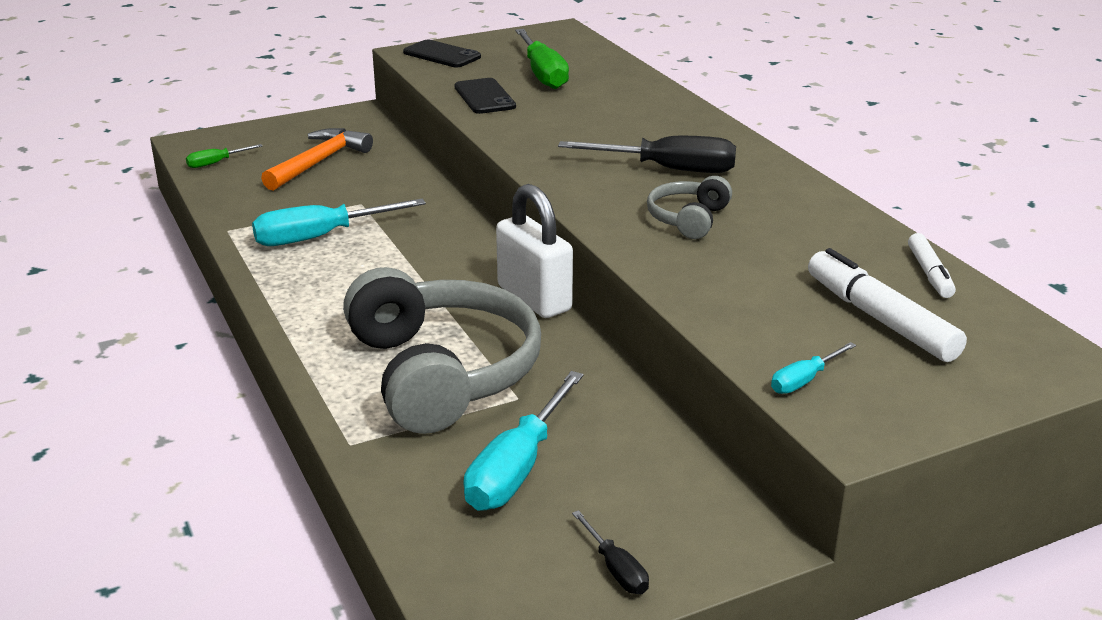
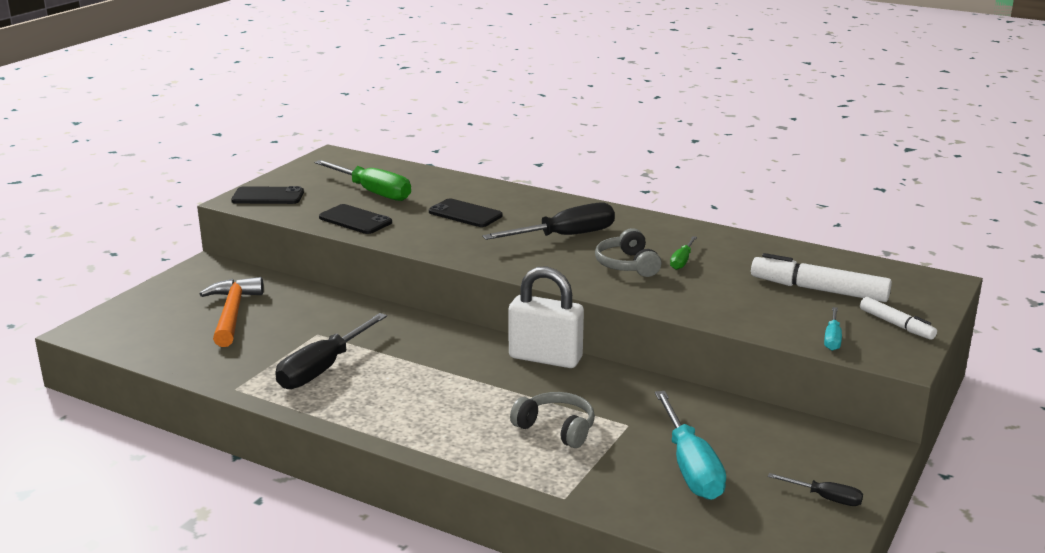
camera: 35 degrees left, 5 degrees down
(216, 163) = (139, 340): green screwdriver -> green screwdriver (682, 261)
(320, 237) = (323, 368): turquoise screwdriver -> black screwdriver
(441, 373) = (556, 428): grey headphones -> grey headphones, size x0.47
(599, 118) = (465, 214): none -> black phone
(929, 273) = (805, 255): white marker -> white marker (896, 325)

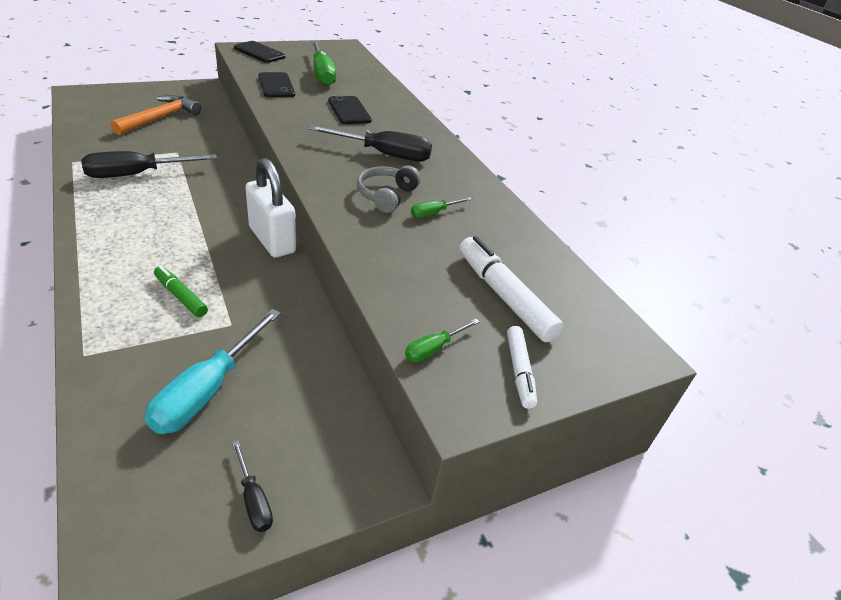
camera: 30 degrees right, 15 degrees up
(556, 428) = (181, 296): grey headphones -> green marker
(832, 339) = (433, 349): turquoise screwdriver -> green screwdriver

